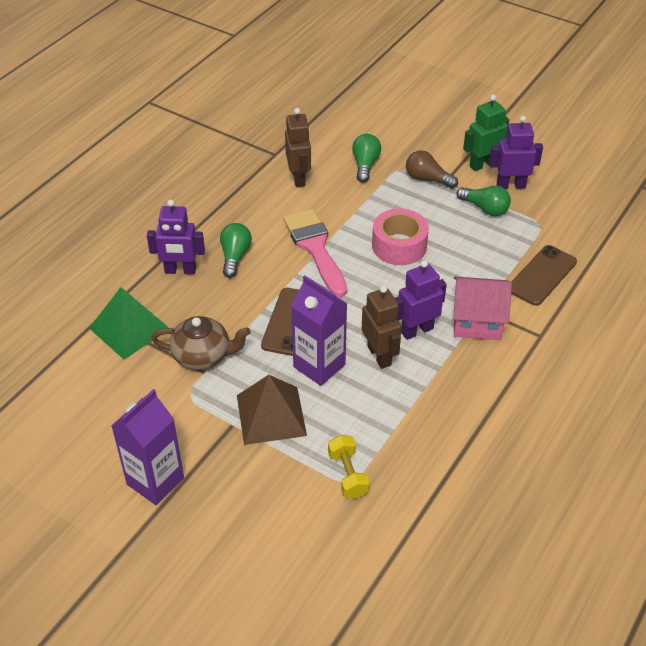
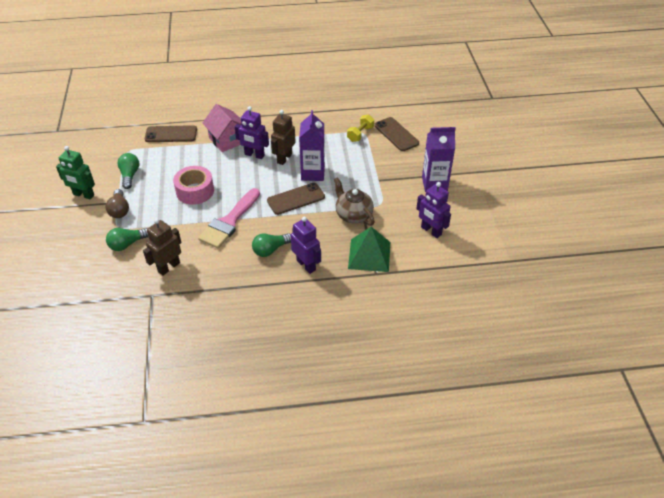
camera: 130 degrees left, 0 degrees up
(271, 415) = (358, 171): brown pyramid -> none
(302, 520) = (396, 134): none -> brown phone
(510, 185) = (97, 175): purple robot -> purple robot (431, 231)

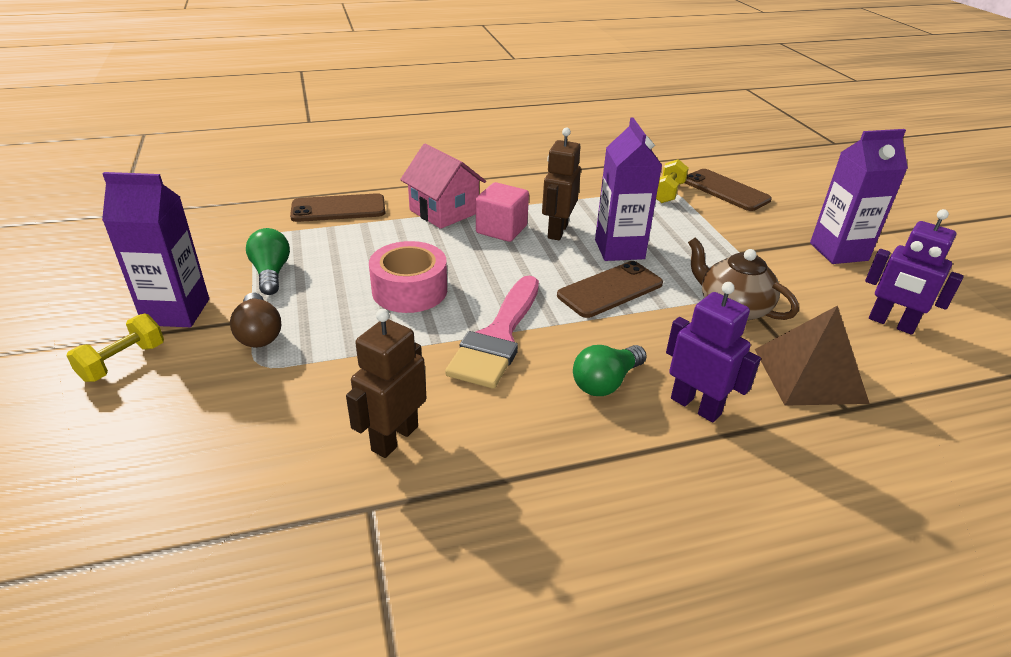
camera: 10 degrees left, 10 degrees down
(59, 220) = (123, 362): none -> yellow dumbbell
(83, 195) = (176, 312): green robot -> purple carton
(127, 244) = (287, 398): green light bulb -> none
(254, 155) = (501, 229): purple robot -> pink cube
(369, 255) = (809, 375): green pyramid -> brown pyramid

